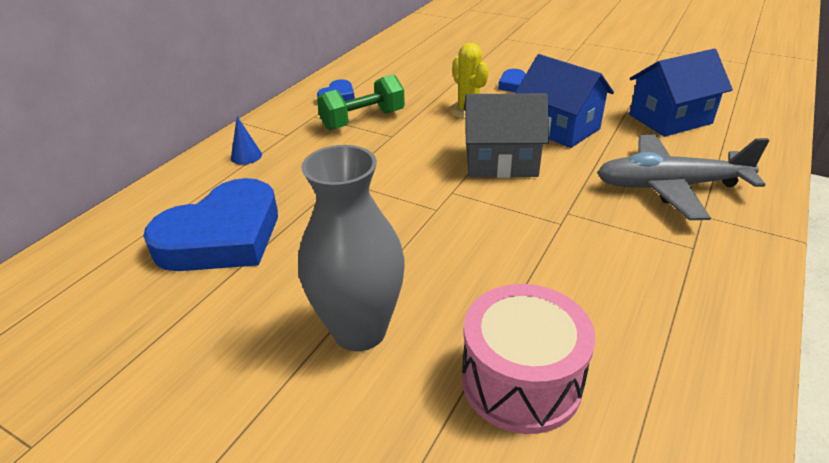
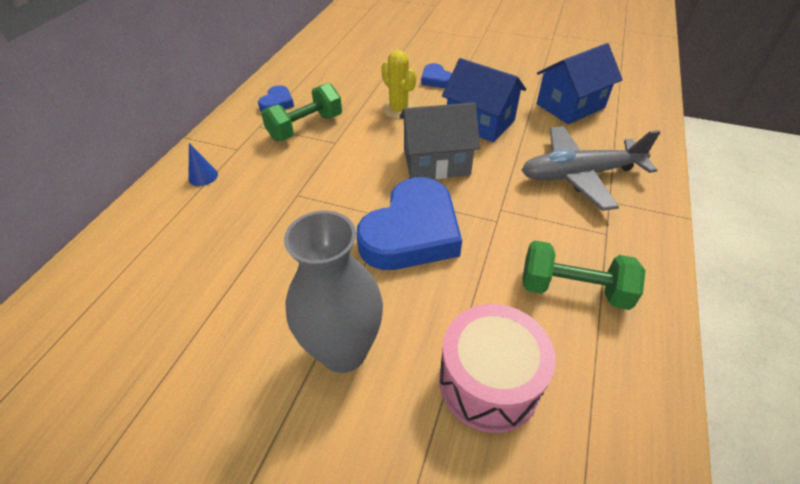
camera: 10 degrees left, 10 degrees up
(222, 236) = (198, 267): blue heart -> blue heart (412, 232)
(642, 299) = (573, 289): none -> green dumbbell

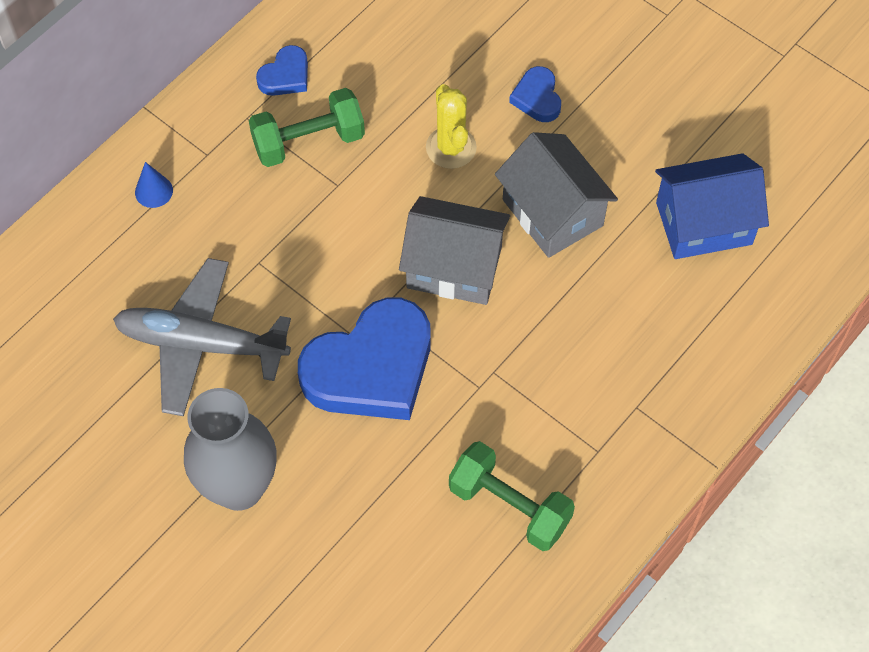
camera: 20 degrees right, 15 degrees up
(480, 122) = (552, 212): blue house -> grey house
(489, 382) = (363, 569): pink drum -> none
(579, 175) = (627, 353): grey plane -> grey plane (201, 344)

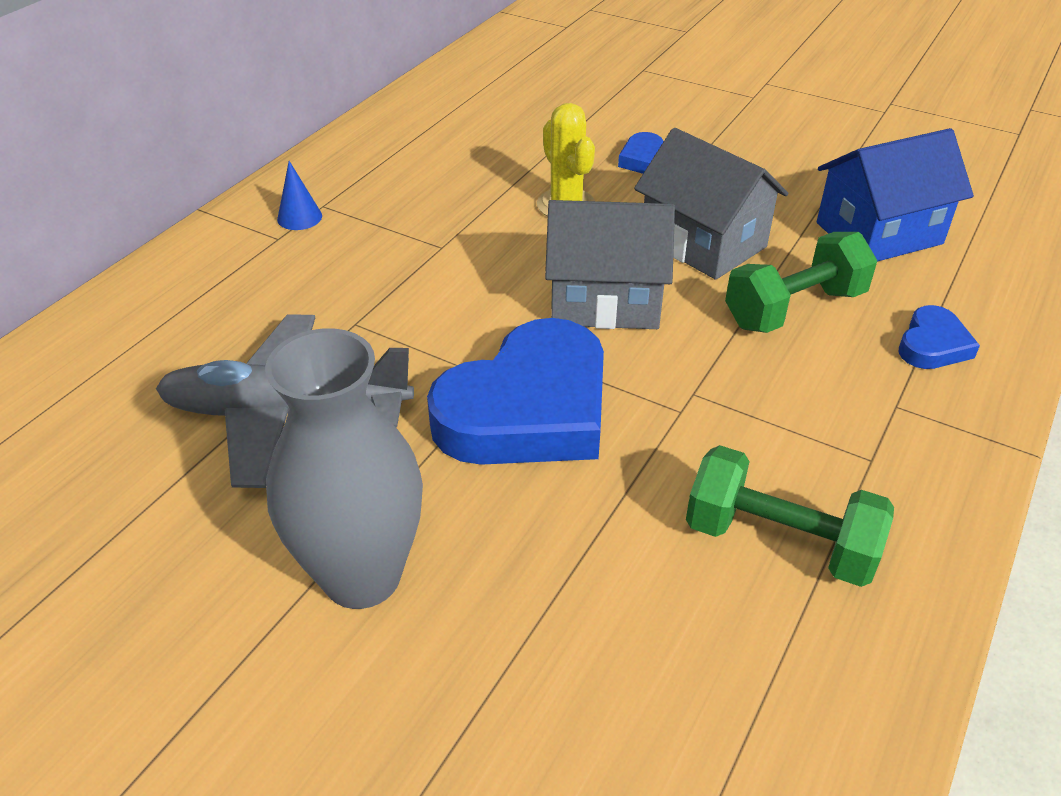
camera: 10 degrees left, 20 degrees down
(154, 191) = (212, 275): blue cone -> blue cone (299, 217)
(285, 76) = (363, 171): blue heart -> blue heart (932, 345)
(308, 141) = (399, 216): green dumbbell -> green dumbbell (794, 309)

